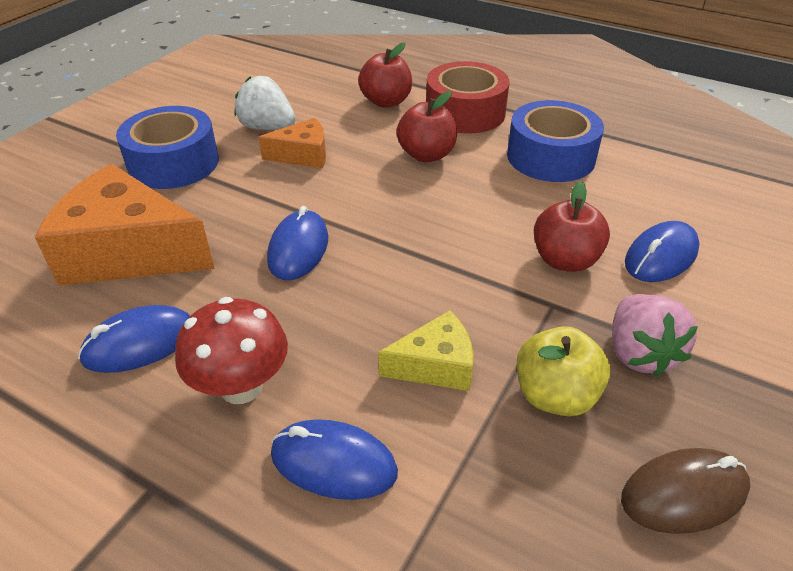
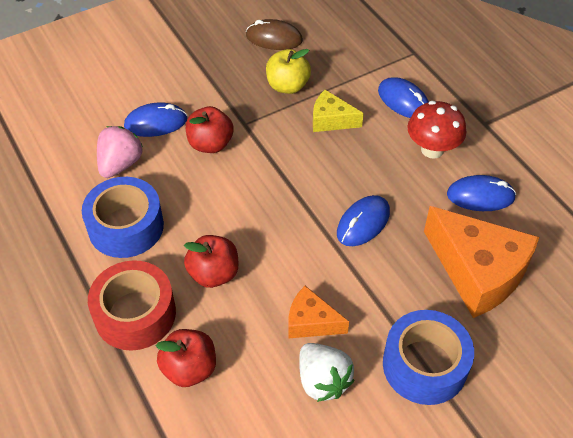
camera: 150 degrees left, 10 degrees up
(639, 353) = (230, 85): pink strawberry -> pink strawberry (120, 164)

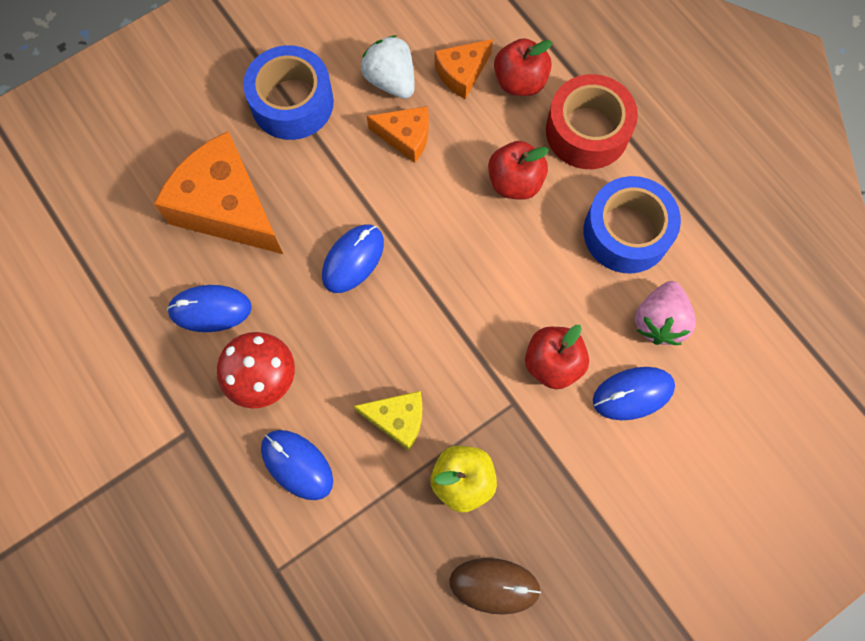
camera: 175 degrees right, 20 degrees up
(248, 383) = (462, 73): none -> orange cheese

